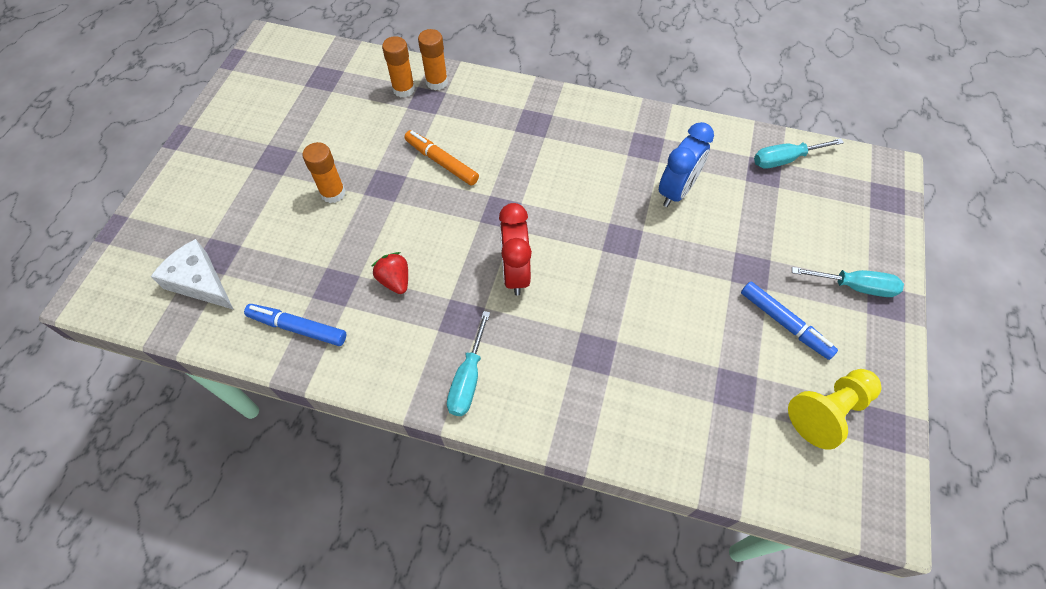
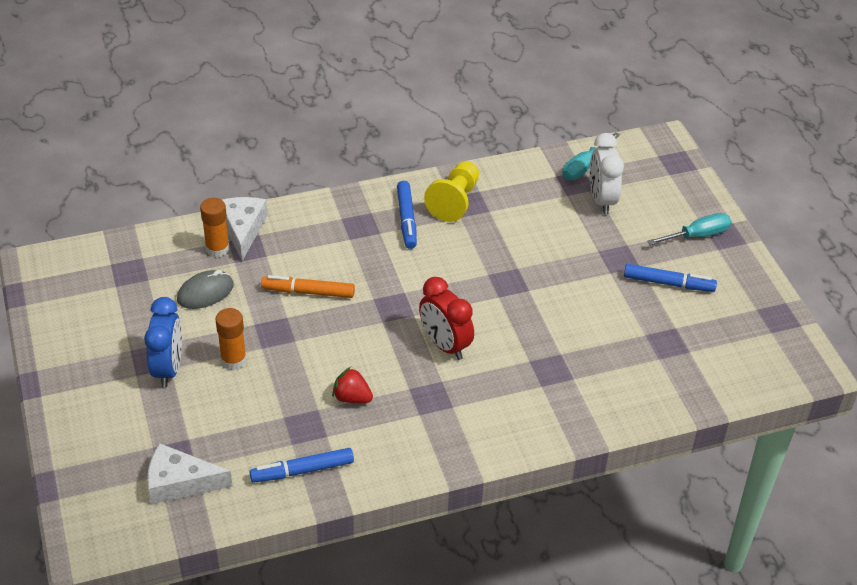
camera: 35 degrees left, 15 degrees down
(363, 122) = (205, 292): none -> grey mouse
(437, 82) = (243, 229): orange glue stick -> white cheese
(468, 378) = (472, 434): turquoise screwdriver -> none
(577, 135) = (407, 219): none -> blue marker
(676, 191) = (520, 227): blue clock -> blue clock (168, 368)
(778, 201) = (601, 200): none -> white clock
(828, 411) = (737, 325): yellow pawn -> yellow pawn (455, 201)

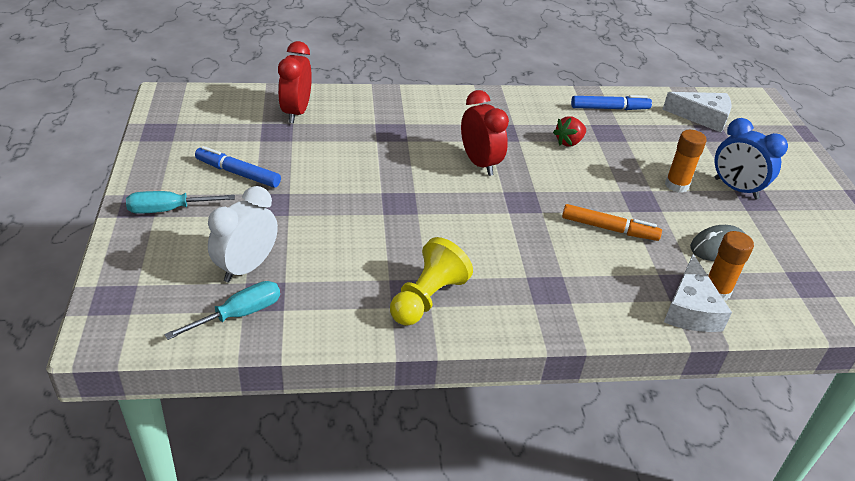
camera: 170 degrees left, 5 degrees down
(168, 368) = (736, 189): blue clock -> blue clock turned 60 degrees counterclockwise
(352, 398) = (569, 142): red strawberry -> red strawberry turned 105 degrees clockwise
(407, 219) = (492, 286): blue marker -> none
(601, 200) = (246, 267): white clock -> white clock turned 150 degrees counterclockwise
(664, 374) = (296, 112): none -> red clock

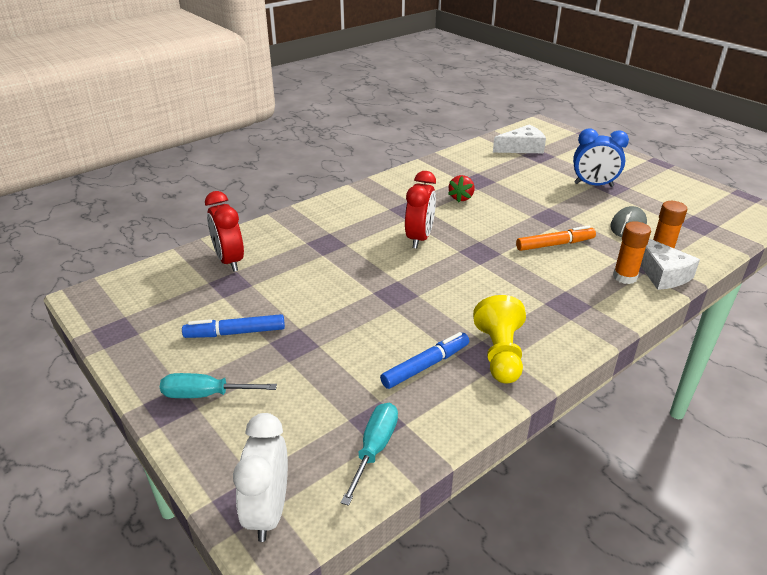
camera: 30 degrees left, 5 degrees down
(169, 210) = (206, 395): turquoise screwdriver -> turquoise screwdriver turned 45 degrees clockwise
(246, 267) = (335, 406): white clock -> white clock (268, 511)
(479, 163) = (419, 238): red clock -> red clock turned 75 degrees clockwise
(609, 108) = (460, 164): blue marker -> blue marker (425, 365)
(676, 185) = (559, 197): orange glue stick -> orange glue stick (625, 277)

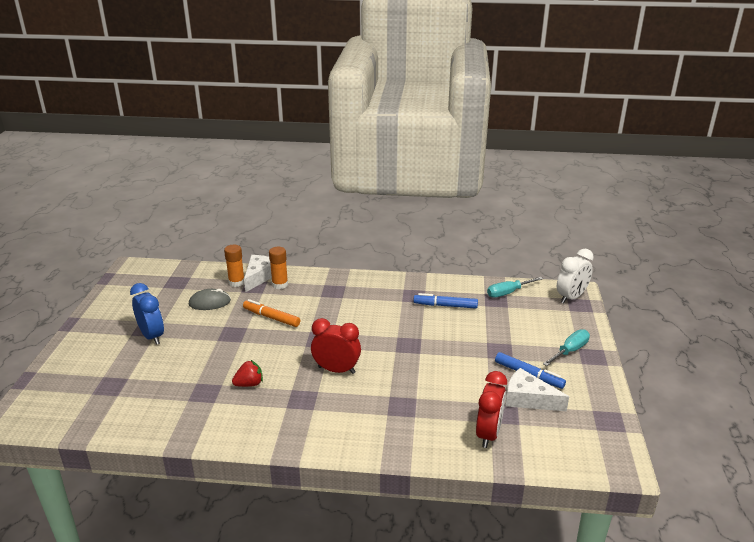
camera: 135 degrees left, 5 degrees down
(206, 395) = (570, 351): turquoise screwdriver -> turquoise screwdriver turned 90 degrees counterclockwise
(419, 238) = (336, 370): red clock -> red clock turned 45 degrees clockwise
(500, 354) = (404, 292): yellow pawn -> none
(522, 148) = (99, 402): white cheese -> white cheese (528, 399)

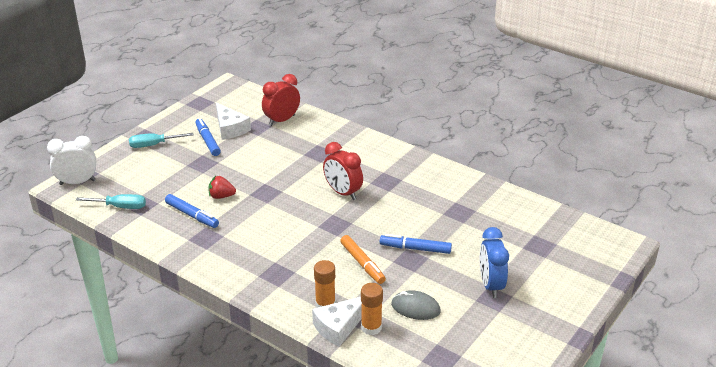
camera: 150 degrees left, 5 degrees up
(232, 343) = (415, 248): none -> blue marker
(249, 384) = (420, 206): red strawberry -> red strawberry (221, 196)

